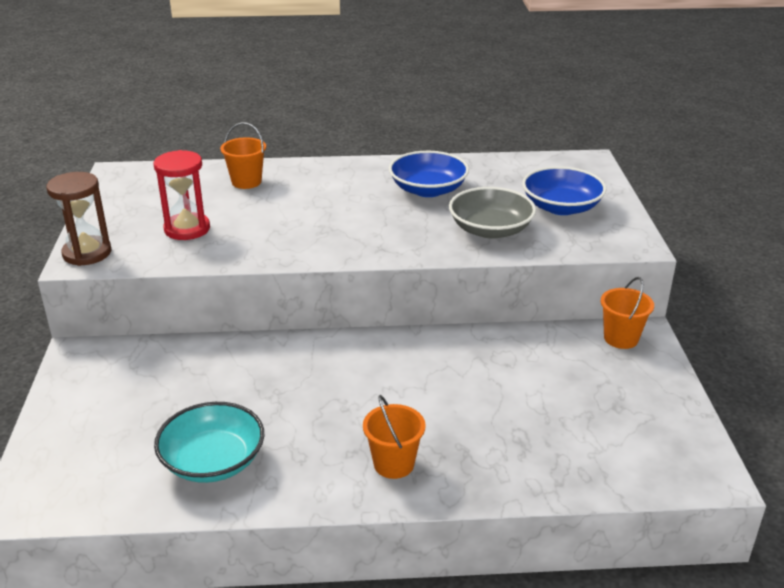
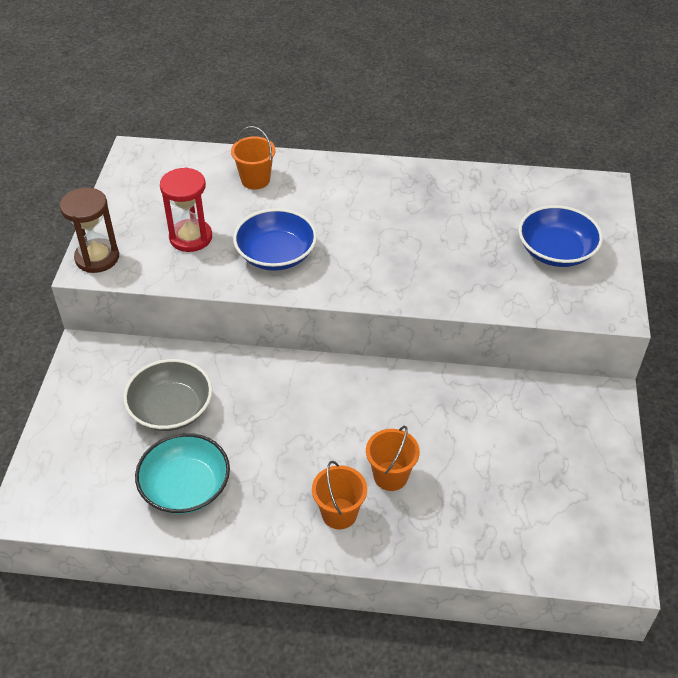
camera: 10 degrees right, 15 degrees up
(428, 190) = (429, 211): blue bowl -> blue bowl (276, 254)
(490, 230) = (477, 273): grey bowl -> grey bowl (171, 409)
(621, 338) = (583, 401): orange bucket -> orange bucket (390, 476)

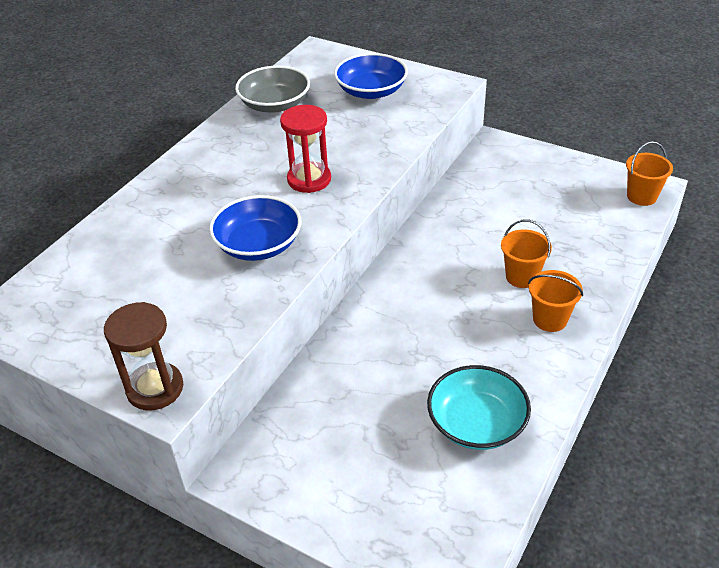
camera: 65 degrees left, 5 degrees down
(171, 409) = (367, 412): grey bowl -> grey bowl (275, 104)
(191, 237) = (184, 301): red hourglass -> red hourglass (309, 179)
(255, 180) = (135, 234): orange bucket -> orange bucket (641, 196)

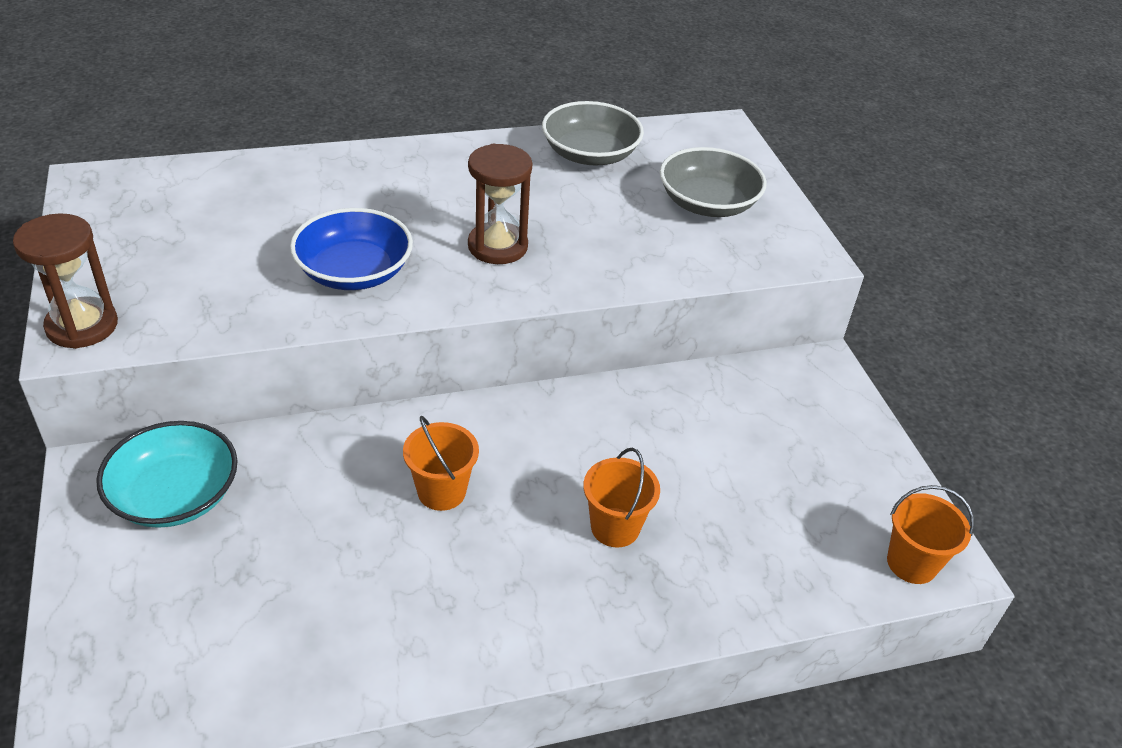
camera: 40 degrees right, 0 degrees up
(309, 179) = (497, 246): red hourglass -> brown hourglass
(371, 91) = (707, 203): blue bowl -> grey bowl
(476, 423) = (331, 624): turquoise bowl -> turquoise bowl (175, 495)
(550, 319) = (570, 596): orange bucket -> orange bucket (441, 491)

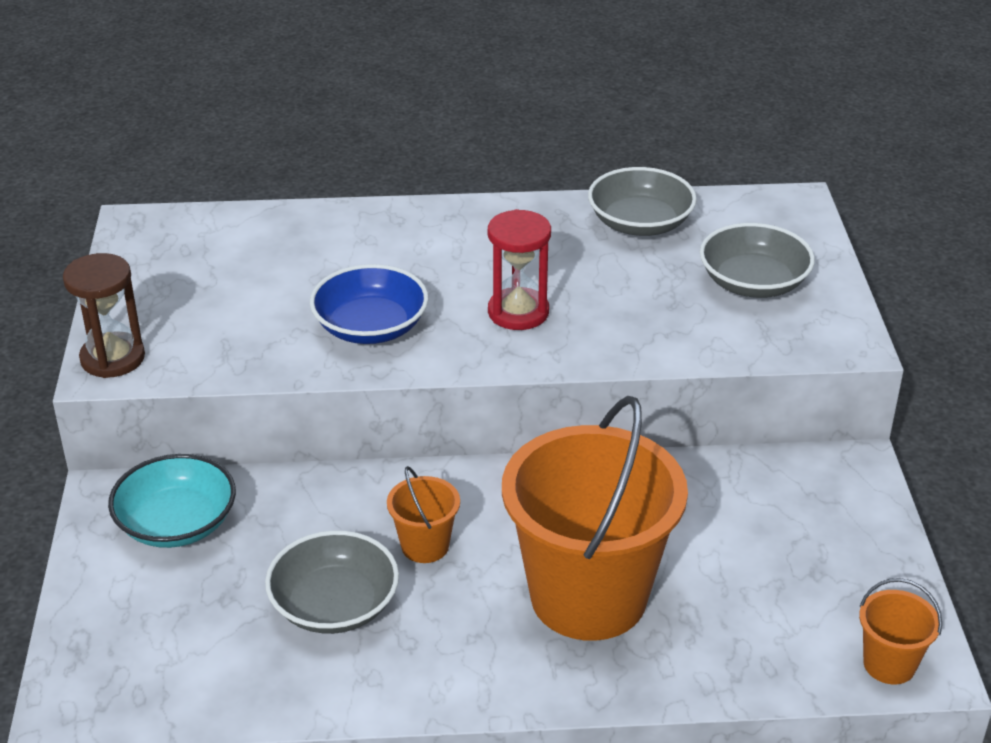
camera: 15 degrees right, 5 degrees down
(360, 568) = (334, 605): none -> grey bowl
(497, 246) = (518, 312): brown hourglass -> red hourglass
(615, 527) = (588, 596): orange bucket -> orange bucket, size x2.36

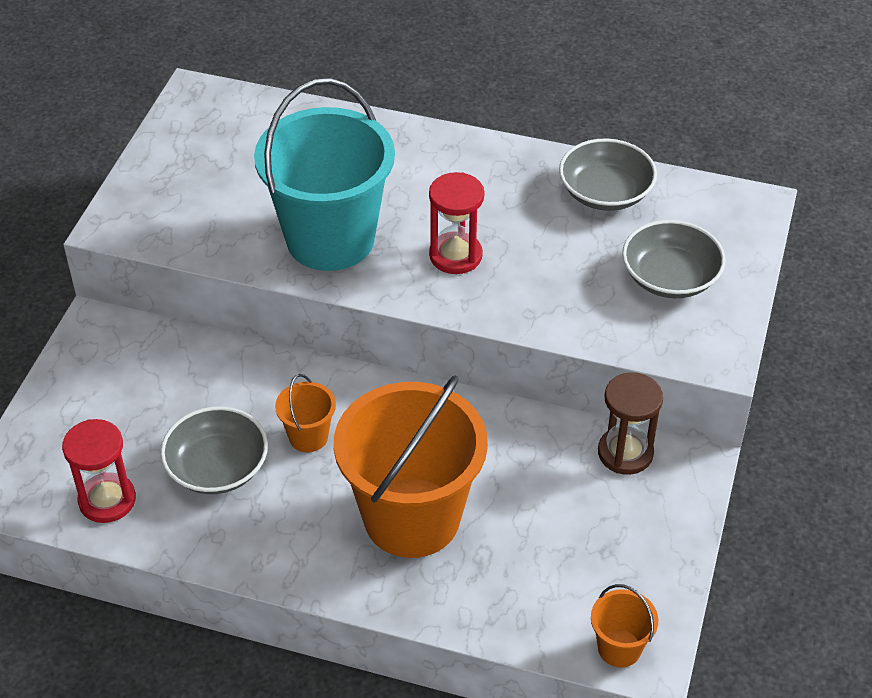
camera: 20 degrees right, 10 degrees up
(112, 358) = (122, 217): brown hourglass -> brown hourglass (625, 453)
(177, 523) = (134, 364): turquoise bowl -> none
(217, 676) = (107, 500): none -> red hourglass
(370, 327) = (330, 239): blue bowl -> turquoise bucket

